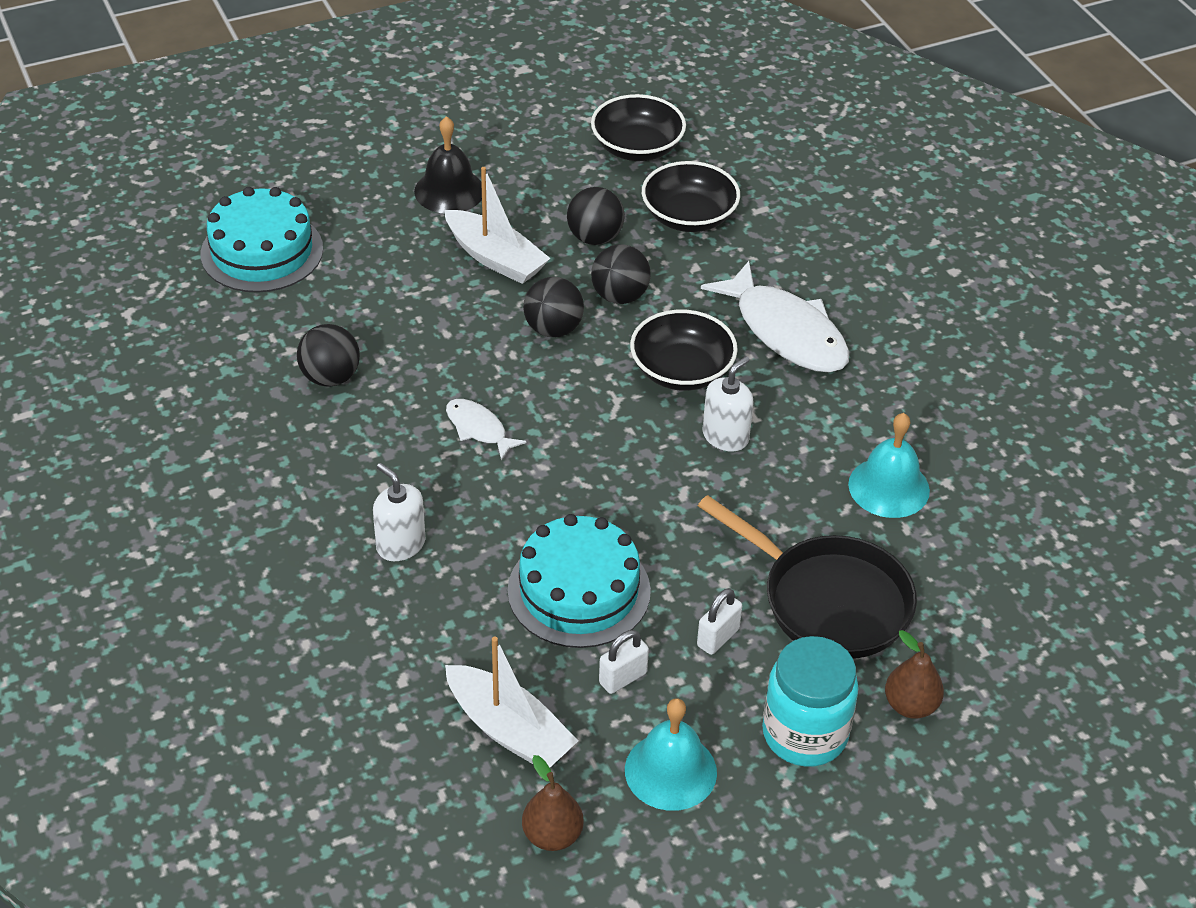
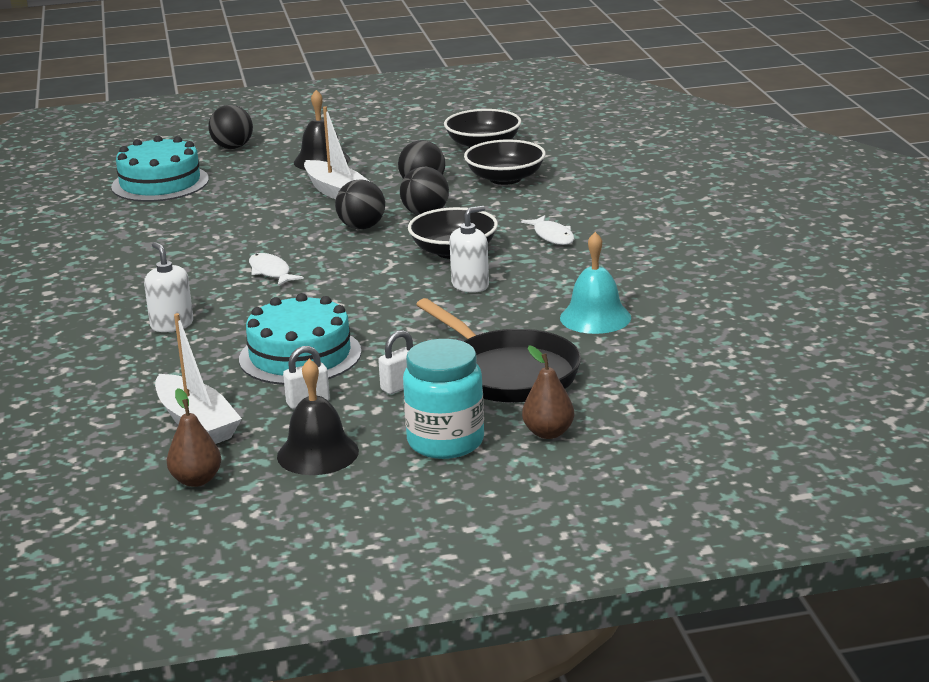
camera: 15 degrees right, 20 degrees down
(330, 377) = (172, 242): black ball -> black ball (233, 147)
(670, 771) = (317, 453): turquoise bell -> black bell
(786, 332) = (552, 236): white fish -> white fish, size x0.51

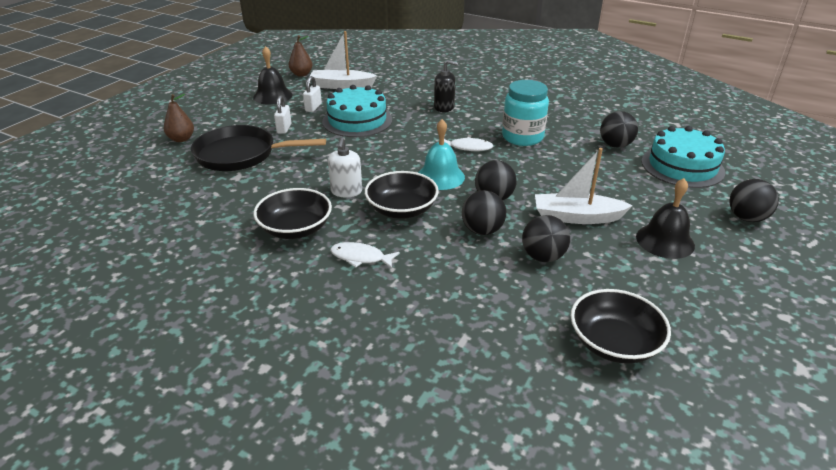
camera: 130 degrees right, 10 degrees up
(150, 216) = (615, 145): none -> black ball
(172, 324) = (444, 107): white soap dispenser -> black soap dispenser
(445, 442) = (225, 118): turquoise jar -> turquoise jar (522, 137)
(505, 178) = (506, 304): black bowl -> black bowl (295, 229)
(595, 317) = (236, 206): turquoise bell -> turquoise bell (440, 176)

